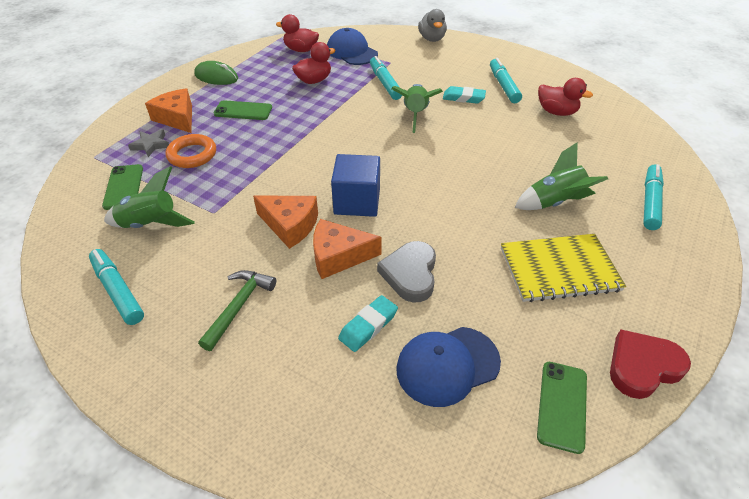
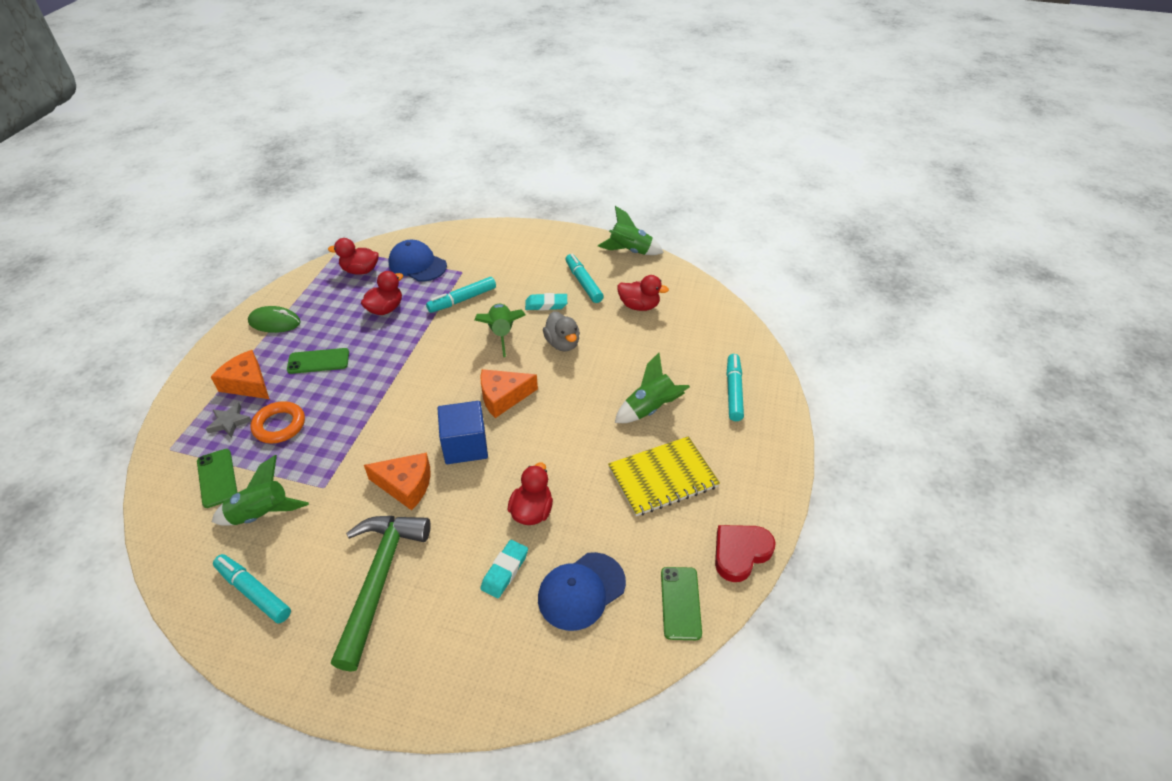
camera: 15 degrees left, 0 degrees up
(239, 306) = (379, 580): green hammer -> green hammer, size x1.77
(338, 256) = (461, 508): orange cheese -> orange cheese (503, 397)
(385, 83) = (462, 300): turquoise marker -> turquoise marker turned 90 degrees counterclockwise
(410, 274) = (532, 511): grey heart -> red duck
(432, 39) = (500, 234): grey duck -> grey duck (562, 344)
(554, 67) = (629, 251): none -> green rocket

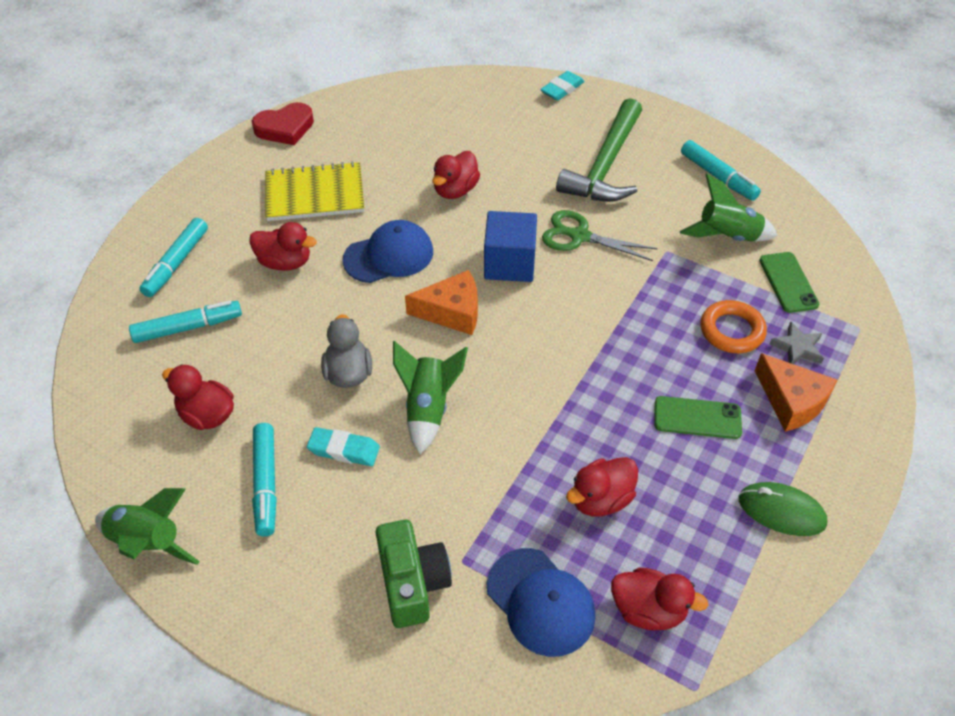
camera: 165 degrees left, 5 degrees up
(406, 485) = (578, 236): orange cheese -> green scissors
(462, 300) = (473, 491): turquoise marker -> turquoise marker (188, 327)
(485, 260) = (412, 583): none -> green camera
(505, 571) = (493, 152): turquoise eraser -> turquoise eraser (562, 89)
(581, 591) = (433, 128): blue cap -> blue cap (389, 255)
(650, 409) = (285, 262): green rocket -> red duck
(680, 603) = (356, 108): green phone -> none

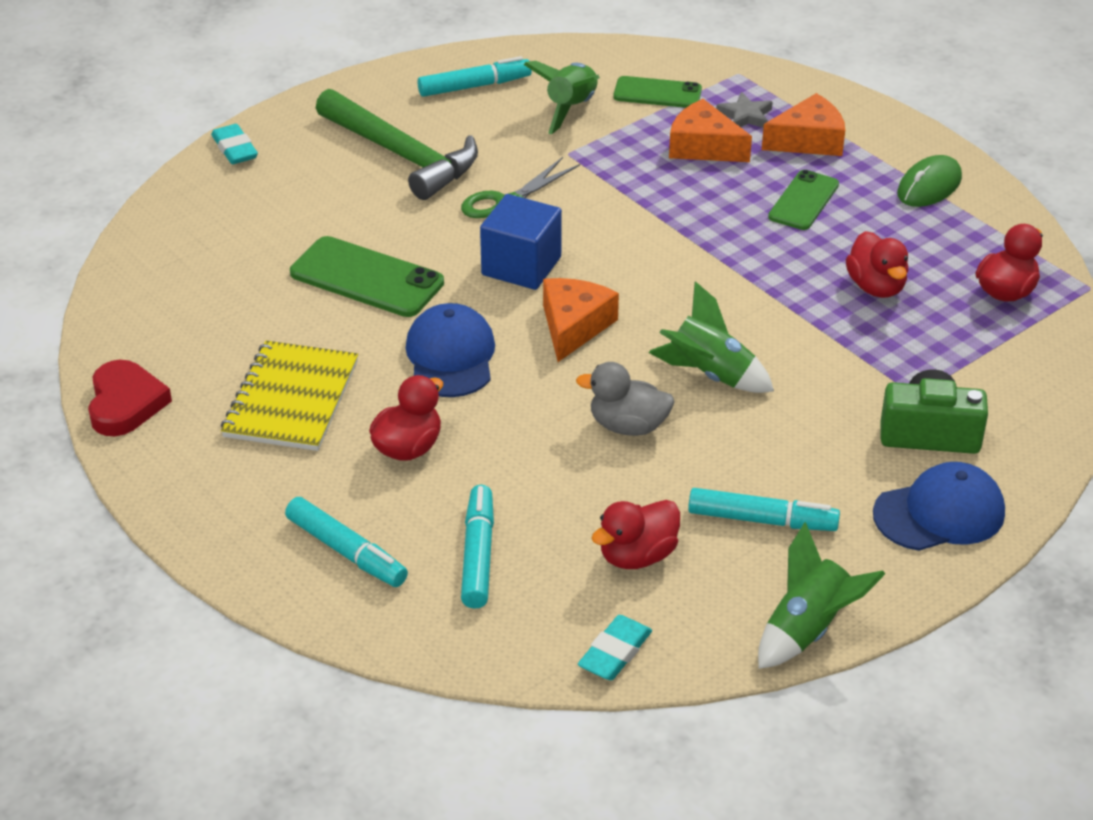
camera: 70 degrees left, 10 degrees down
(344, 450) = (740, 450): turquoise eraser -> turquoise eraser (615, 652)
(455, 190) = (367, 278): red duck -> green phone
(540, 602) = (977, 354): blue cap -> blue cap (939, 513)
(731, 331) = (703, 147): orange ring -> orange cheese

